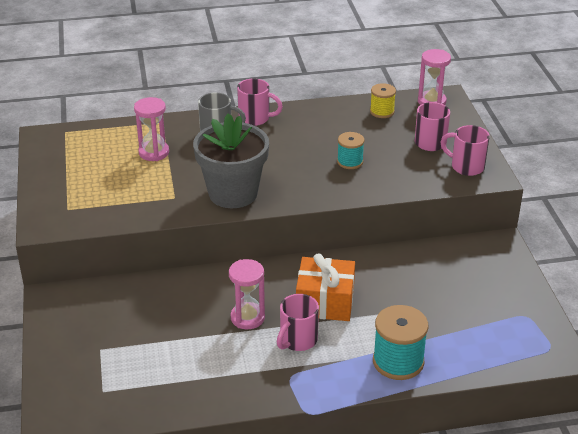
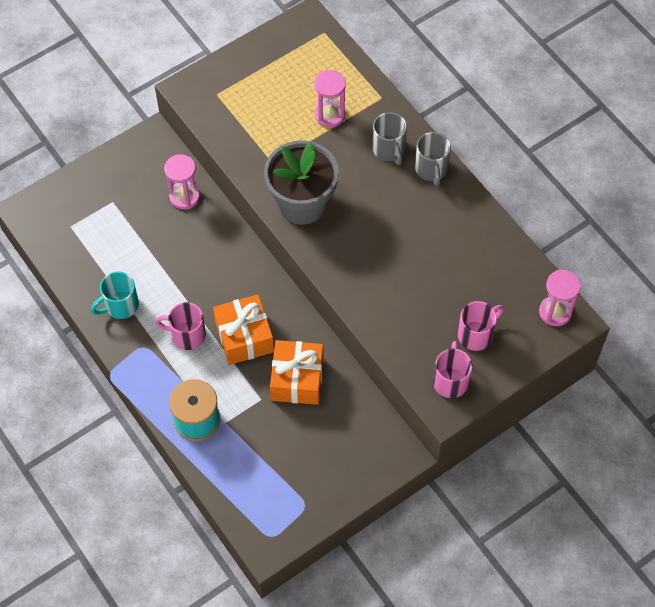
camera: 65 degrees right, 25 degrees up
(230, 380) = (120, 306): none -> turquoise mug
(247, 318) = (196, 287): pink hourglass -> pink hourglass (184, 197)
(255, 118) = (431, 169): pink mug -> grey mug
(350, 162) = (402, 277): turquoise spool -> none
(382, 112) = (508, 273): yellow spool -> none
(391, 282) = (297, 379): none -> orange gift

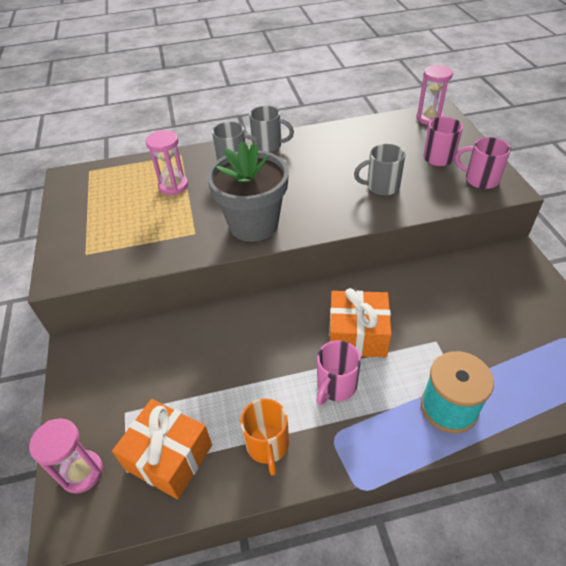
camera: 65 degrees left, 15 degrees down
(120, 306) = (267, 445): turquoise mug -> orange mug
(184, 197) = (165, 340): pink hourglass -> pink hourglass (82, 472)
(297, 379) = (420, 306): orange gift -> orange gift (169, 457)
(401, 293) = (381, 186): none -> grey mug

